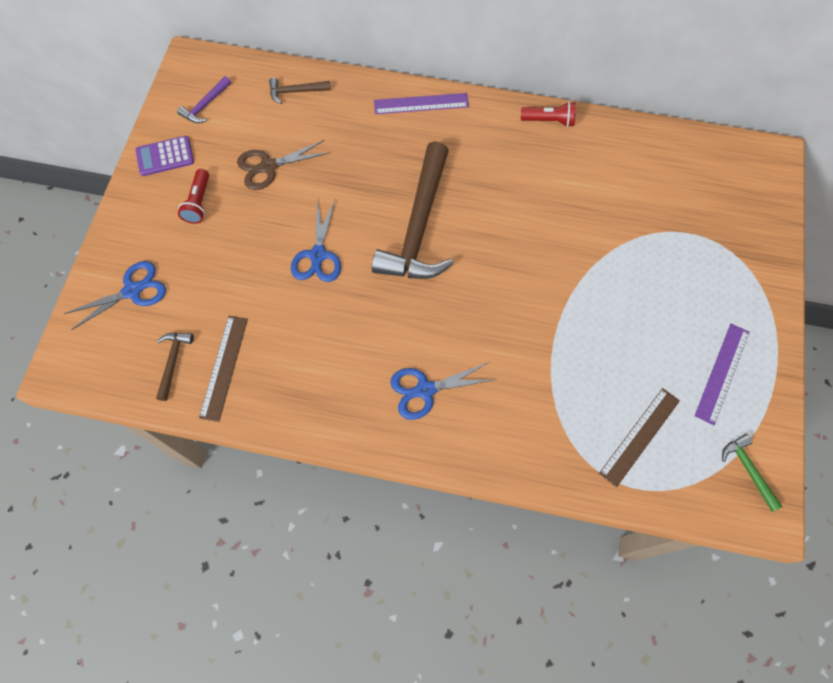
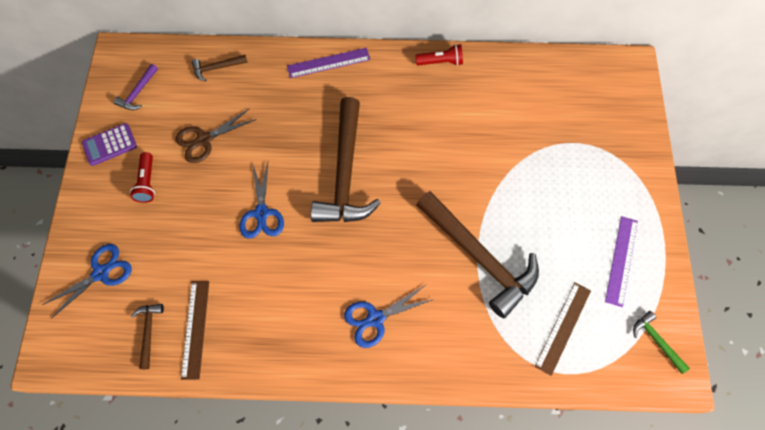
camera: 10 degrees left, 0 degrees up
(555, 342) = (479, 257): none -> brown hammer

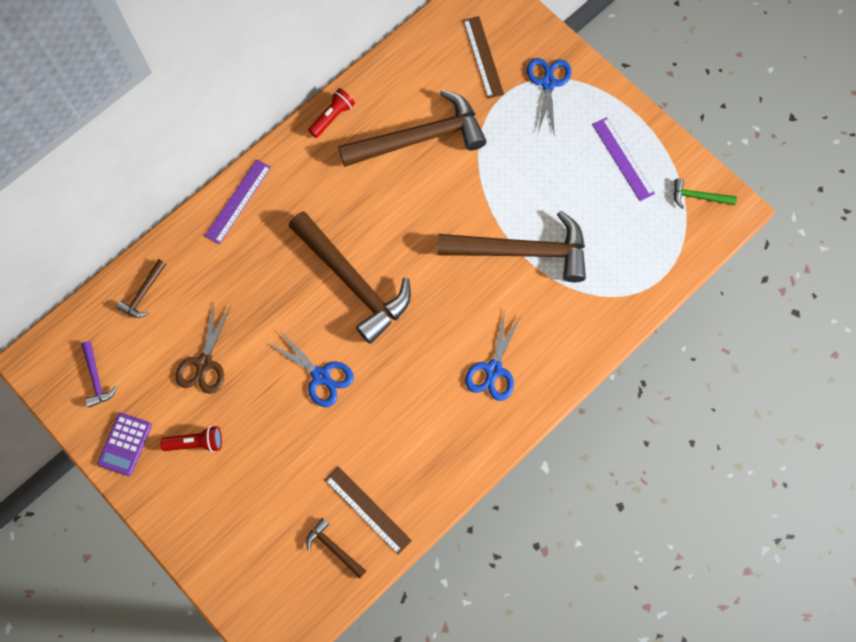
camera: 45 degrees left, 5 degrees up
(101, 273) = (243, 545): blue scissors -> blue scissors (548, 83)
(147, 182) = (196, 442): red flashlight -> red flashlight turned 45 degrees counterclockwise
(484, 122) = (419, 138): none -> brown hammer
(562, 327) = (629, 248): brown ruler -> brown ruler (483, 57)

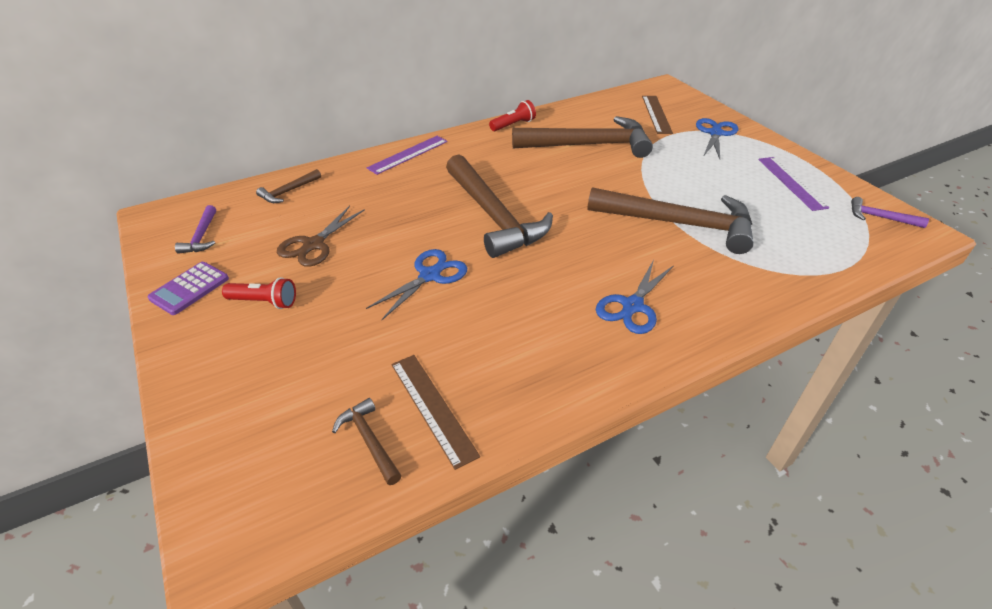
camera: 15 degrees right, 30 degrees down
(321, 376) = (430, 275): blue scissors -> blue scissors turned 105 degrees counterclockwise
(698, 197) = (880, 217): green hammer -> purple hammer

